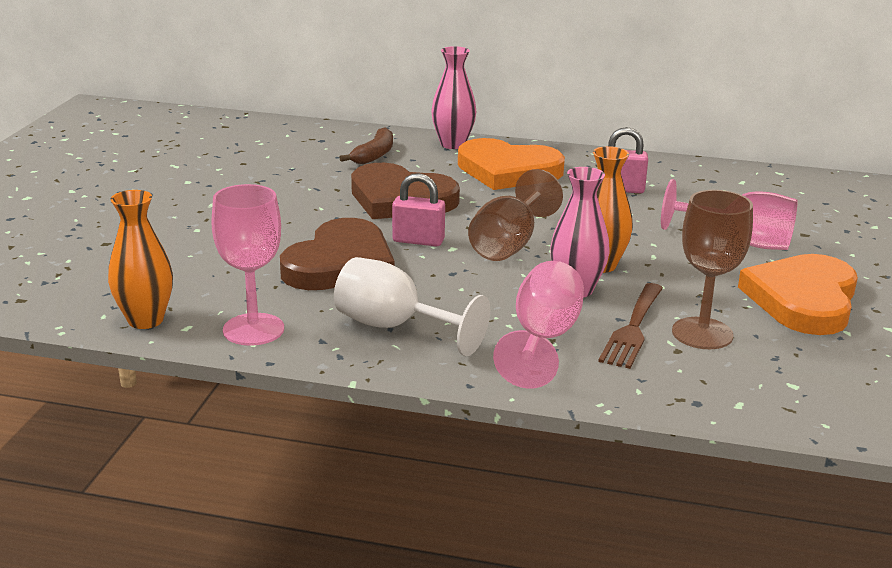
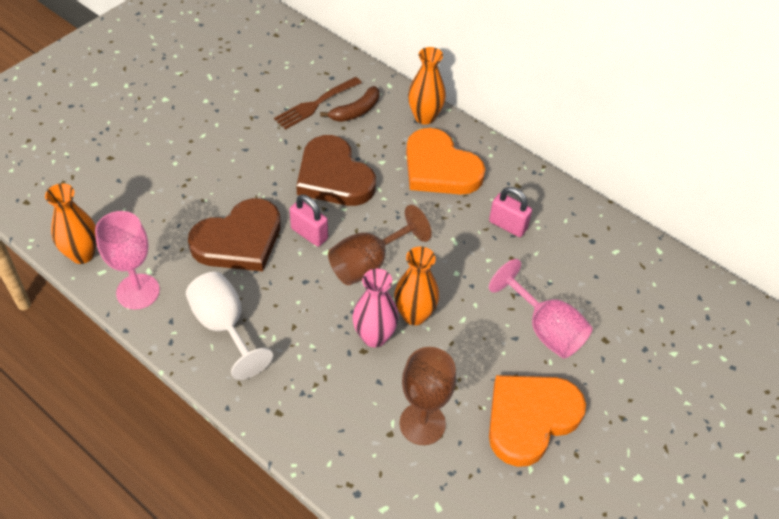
camera: 25 degrees right, 25 degrees up
(453, 144) = (424, 117): pink vase -> orange vase
(543, 340) = (308, 382): pink goblet -> none
(633, 329) = (378, 397): brown fork -> brown fork (315, 104)

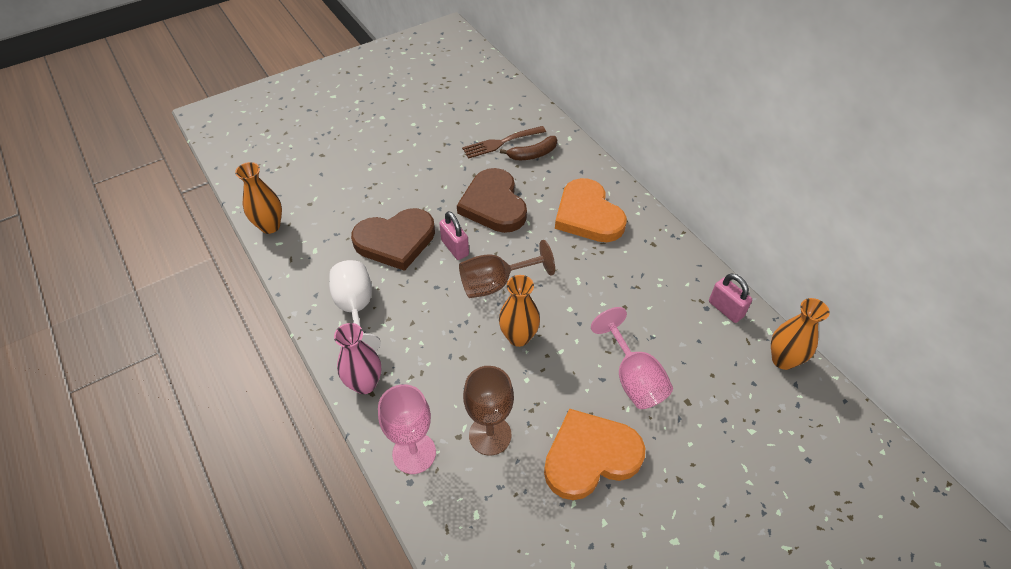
camera: 20 degrees right, 0 degrees up
(138, 291) = (300, 265): pink goblet -> pink goblet (414, 453)
(374, 337) = (476, 347): pink vase -> pink vase (365, 384)
(424, 117) = (590, 170): orange vase -> orange vase (783, 359)
(507, 225) = (631, 277): pink padlock -> pink padlock (725, 309)

